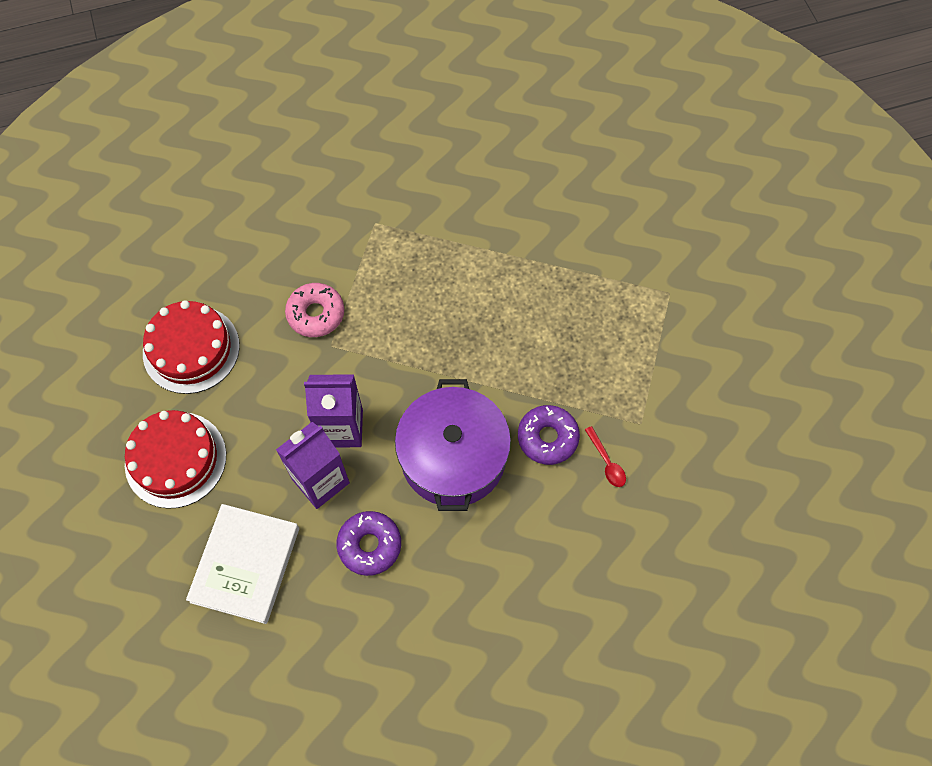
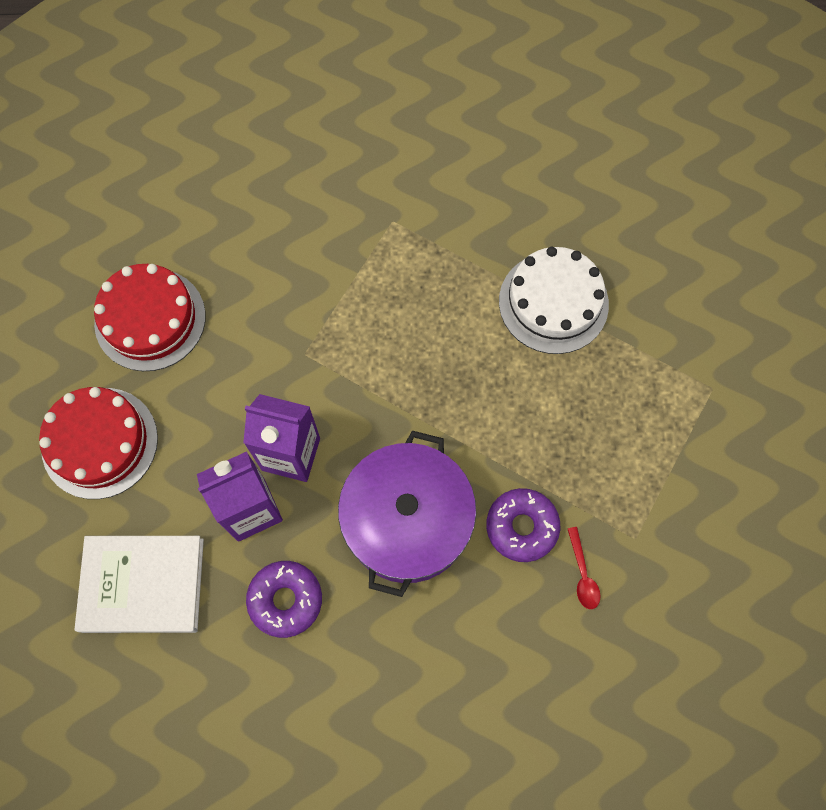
camera: 15 degrees right, 5 degrees up
(245, 564) = (143, 585): white book -> white book turned 60 degrees clockwise
(316, 314) = (298, 313): pink donut -> none
(524, 256) = (553, 302): none -> white cake

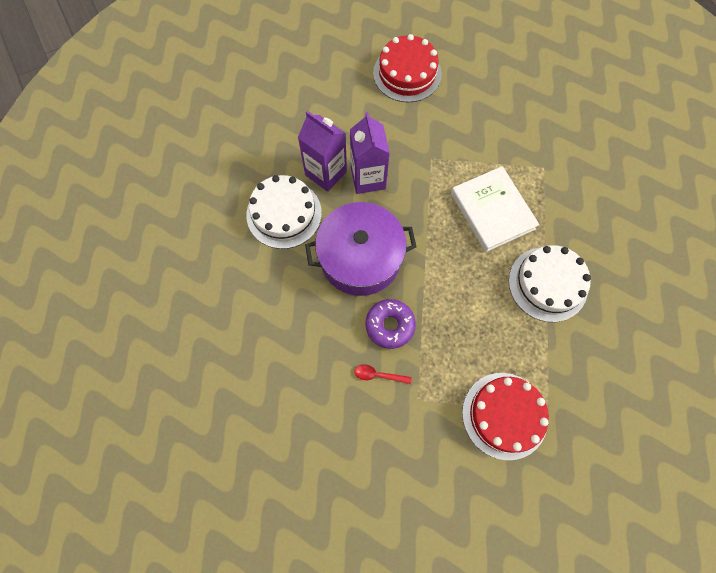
camera: 65 degrees right, 0 degrees up
(100, 442) = (325, 84): red cake -> red cake (504, 415)
(143, 585) = (259, 140): white book -> white book (492, 211)
(285, 600) = (284, 214): purple donut -> white cake
(582, 574) = (378, 375): red spoon -> red spoon turned 45 degrees clockwise

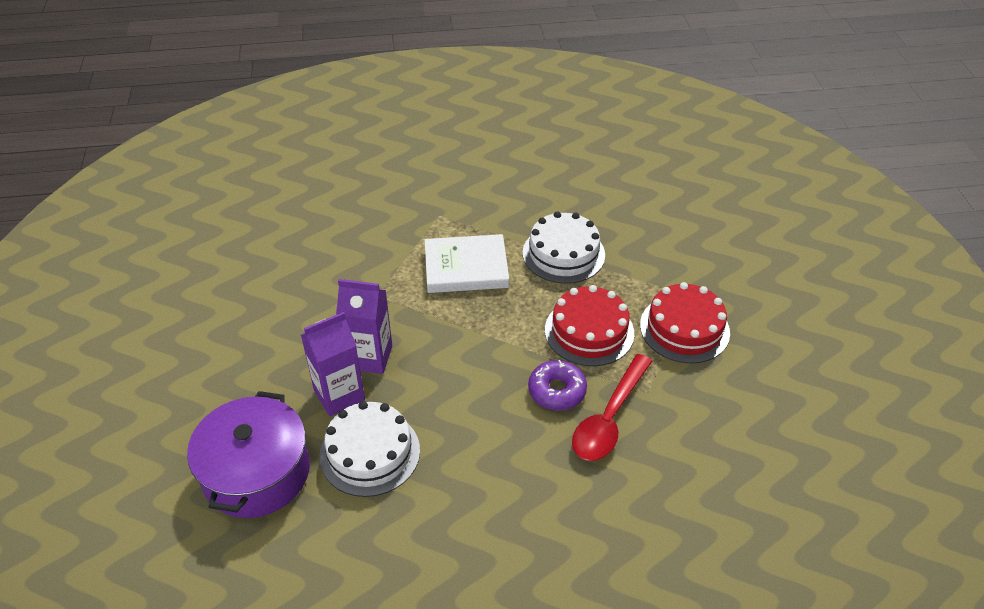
camera: 70 degrees left, 25 degrees down
(360, 258) = (465, 393): purple pot -> purple pot (256, 472)
(378, 375) = (609, 418): red spoon -> red spoon, size x2.26
(407, 73) = (256, 282): red cake -> red cake (589, 331)

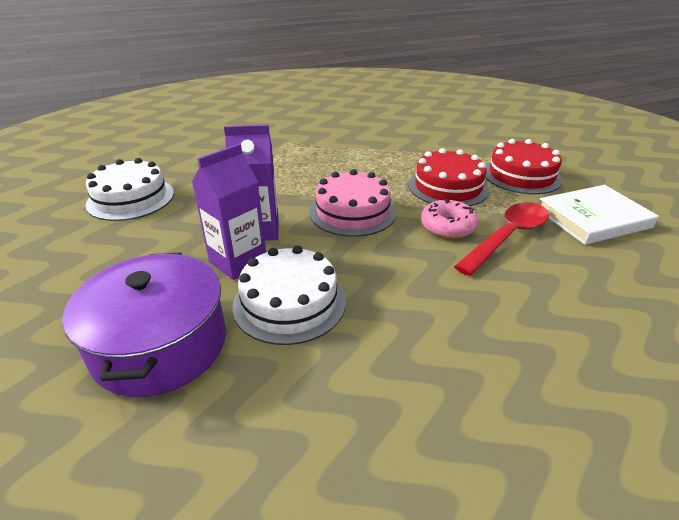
camera: 15 degrees left, 10 degrees down
(466, 267) = (321, 165): white book -> white book (593, 218)
(469, 350) = (352, 212): none -> pink cake
(557, 391) = (448, 226): purple donut -> pink donut
(563, 254) = (396, 149): white cake -> white cake (131, 198)
(609, 418) = (507, 237): red spoon -> red spoon turned 150 degrees counterclockwise

